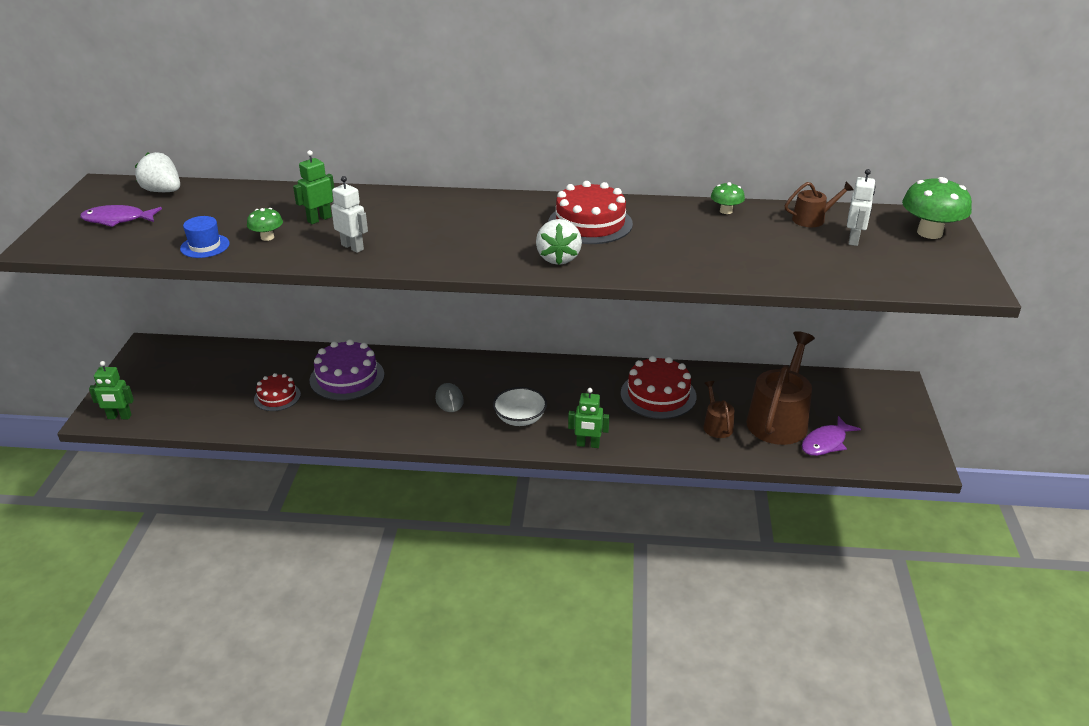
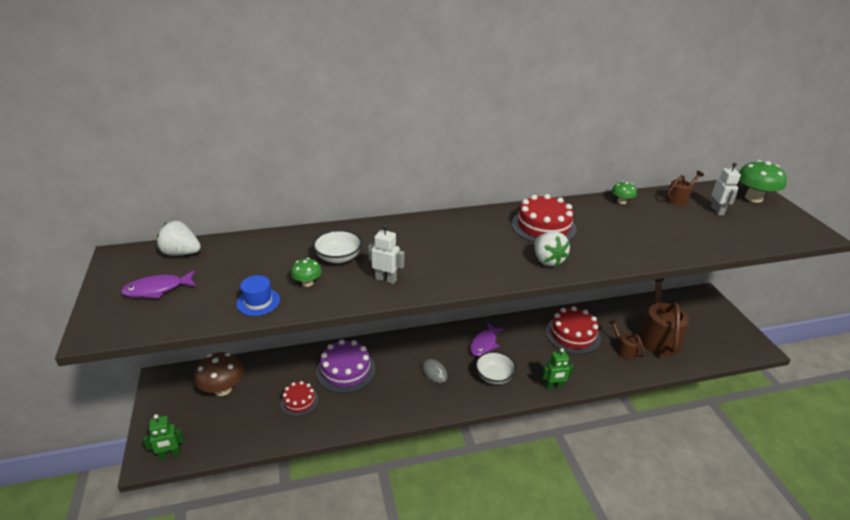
camera: 20 degrees left, 0 degrees up
(204, 368) = (222, 389): none -> brown mushroom
(319, 219) = (338, 257): green robot -> white bowl
(826, 443) = (696, 347): purple fish -> purple fish (484, 344)

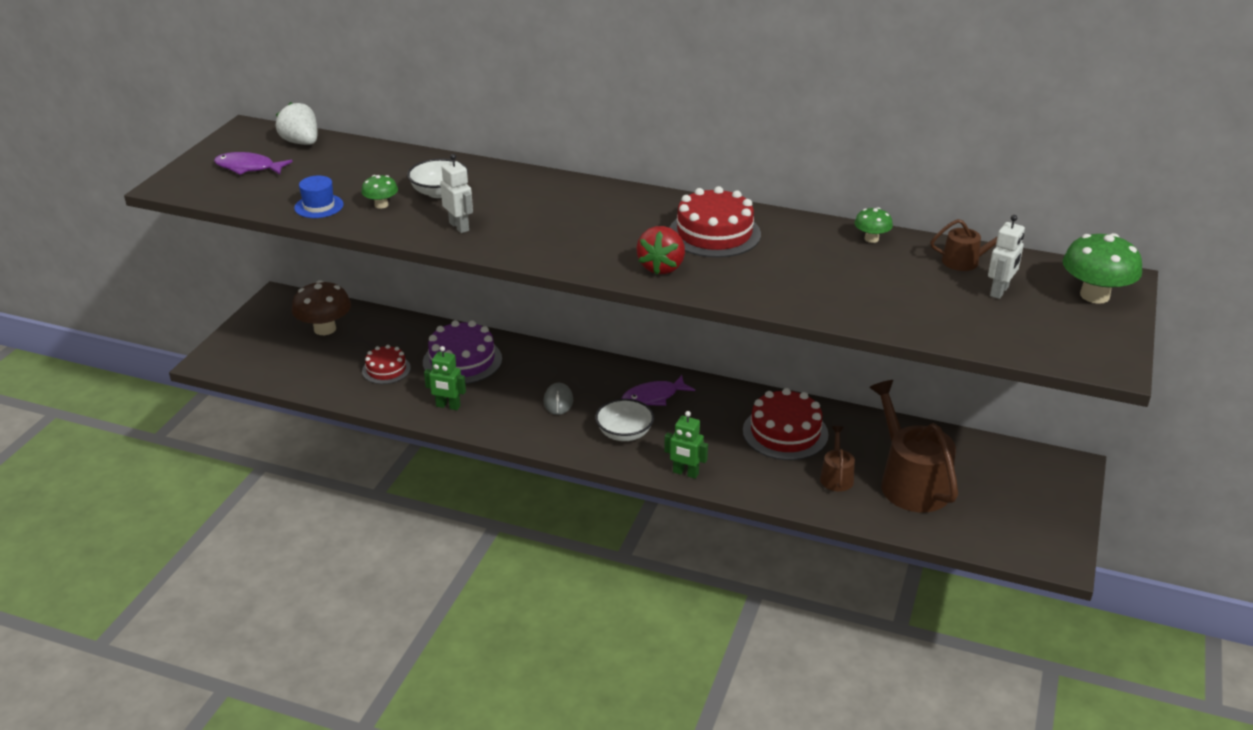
camera: 35 degrees right, 0 degrees up
(170, 454) = (230, 365): green robot -> green robot (448, 406)
(547, 260) = (661, 267): white strawberry -> red strawberry
(658, 336) = (910, 482): brown watering can -> brown watering can turned 60 degrees counterclockwise

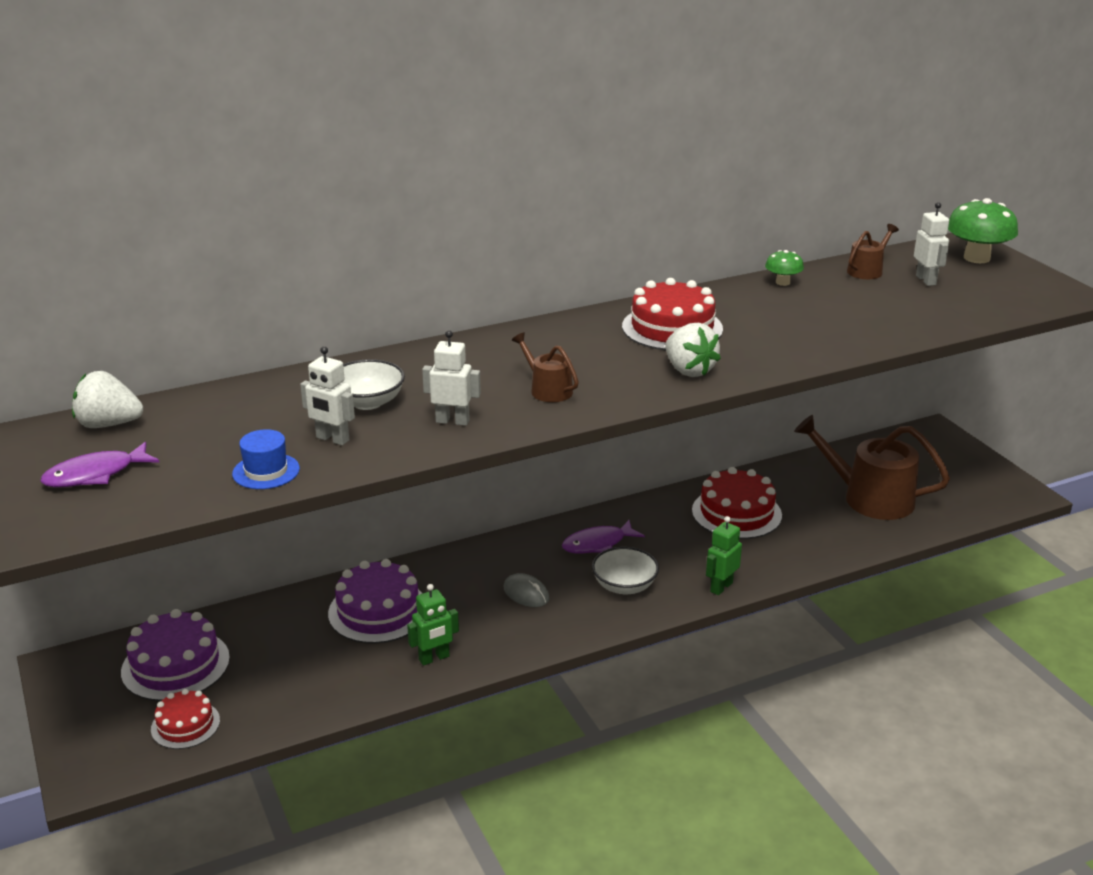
camera: 45 degrees left, 5 degrees down
(325, 329) = (175, 665): brown mushroom -> purple cake
(381, 205) = (332, 439): green mushroom -> white robot
(386, 369) = (314, 663): red cake -> red cake (185, 725)
(653, 397) = (597, 544): purple fish -> purple fish turned 45 degrees clockwise
(661, 267) = (689, 370): red strawberry -> white strawberry
(685, 473) = (721, 587): green robot -> green robot turned 150 degrees clockwise
(836, 477) = (821, 523): brown watering can -> brown watering can (548, 389)

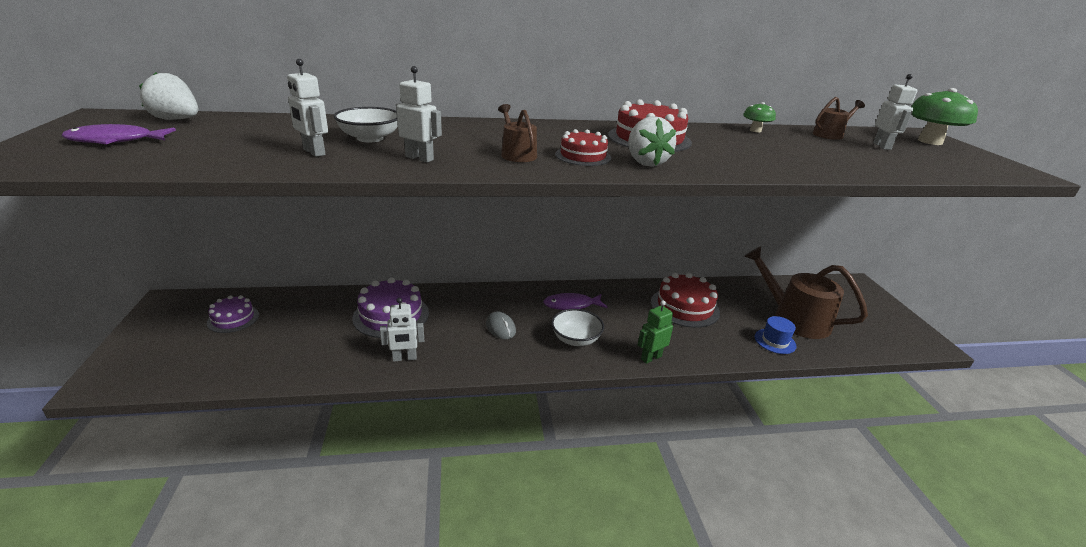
camera: 15 degrees right, 0 degrees up
(175, 665) = (233, 319): purple cake -> purple cake, size x0.60
(185, 725) = (199, 362): red cake -> red cake (583, 156)
(266, 471) = (235, 160): blue hat -> blue hat (775, 341)
(434, 658) = (404, 358): green robot -> white robot

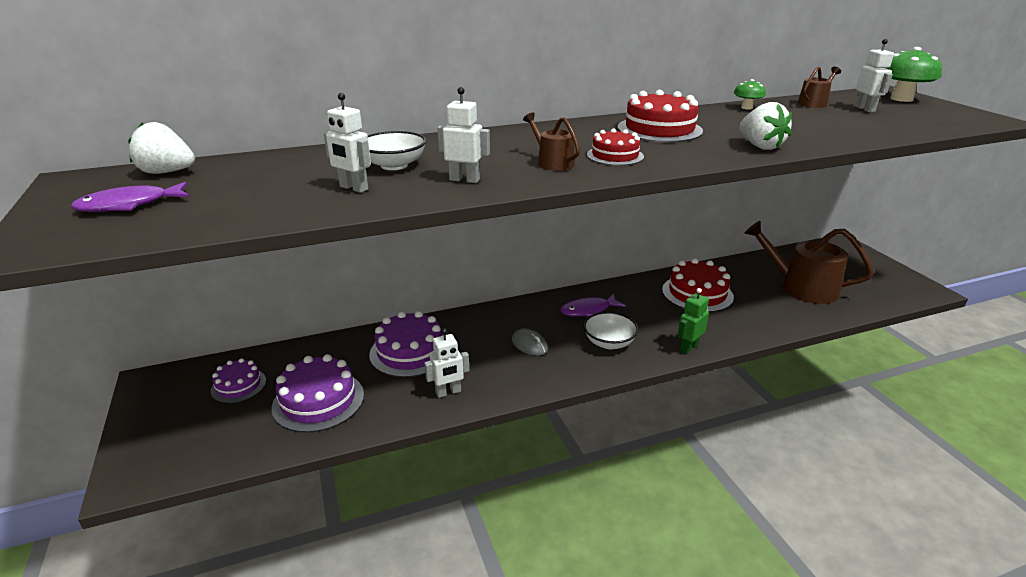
camera: 10 degrees left, 0 degrees up
(290, 344) = (318, 401): none -> purple cake
(646, 162) = (676, 154): white strawberry -> white strawberry (760, 146)
(775, 341) = (793, 312): blue hat -> none

